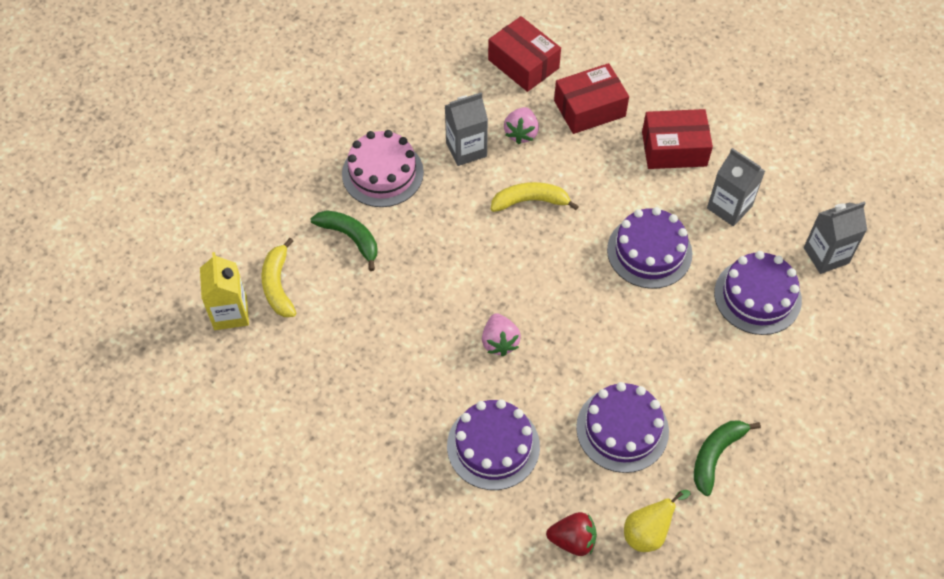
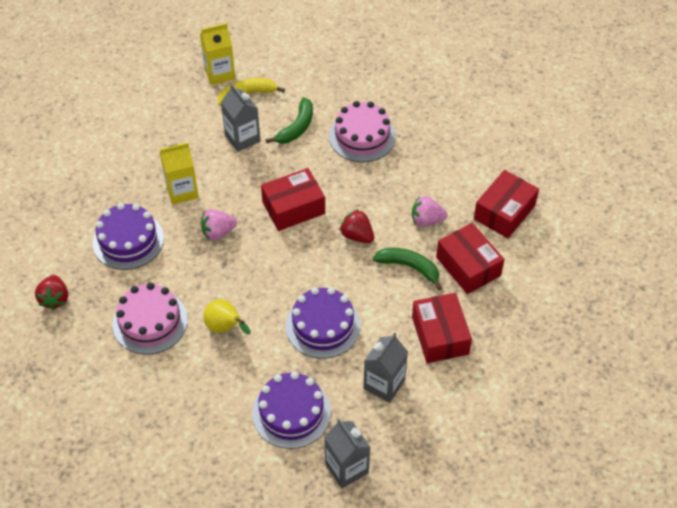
camera: 80 degrees right, 5 degrees down
(425, 376) = (182, 191): none -> yellow carton
(466, 149) = (399, 185): grey carton -> grey carton (242, 138)
(477, 258) = (293, 208): none -> red box
(530, 201) = (357, 235): yellow banana -> red strawberry
(622, 429) = (150, 322): purple cake -> pink cake
(648, 532) = (63, 347): yellow pear -> yellow pear (225, 328)
(715, 455) = (132, 389): green banana -> green banana (409, 267)

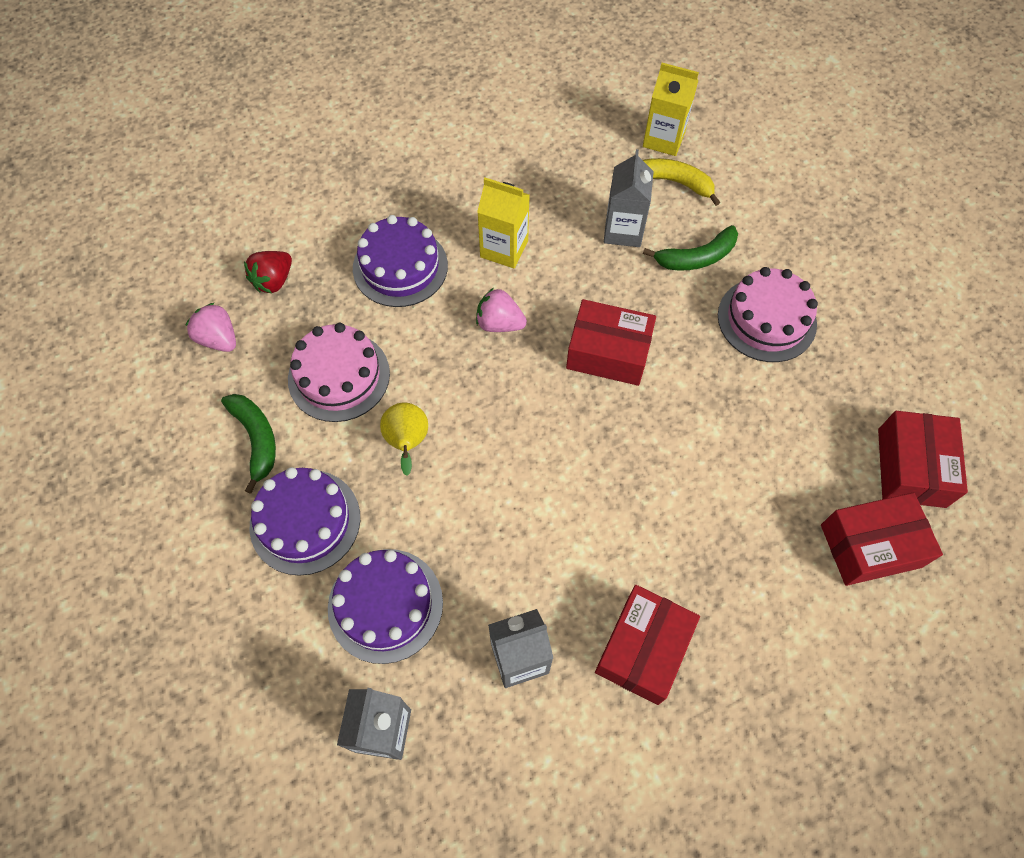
camera: 40 degrees right, 10 degrees up
(323, 326) = (514, 524): purple cake -> purple cake (305, 521)
(357, 235) = (652, 440): red strawberry -> none
(409, 267) = (682, 528): green banana -> green banana (256, 439)
(426, 220) = (756, 483): pink strawberry -> pink strawberry (219, 339)
(468, 266) = (759, 584): red box -> red box (911, 467)

